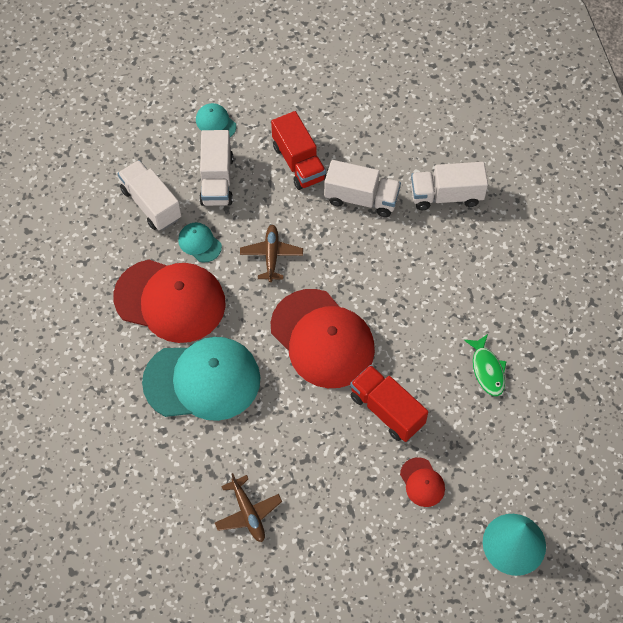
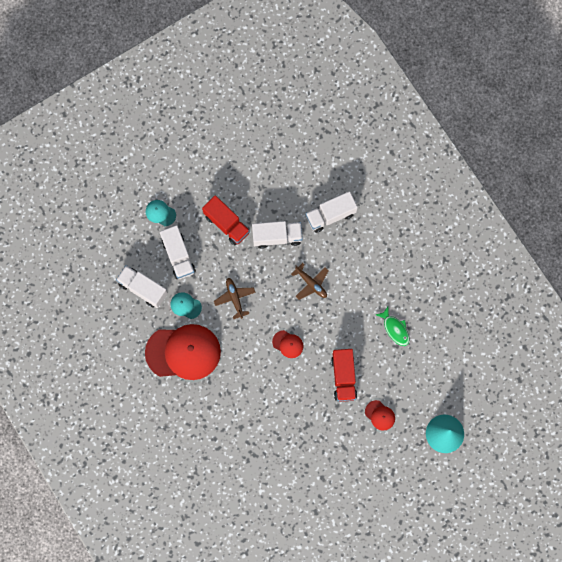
camera: 20 degrees left, 15 degrees up
(202, 380) = (225, 398): turquoise cap -> none
(248, 513) = (285, 471): brown plane -> brown plane (311, 283)
(322, 338) = (288, 344): red cap -> red cap, size x0.43
(387, 410) = (343, 377): red truck -> red truck turned 120 degrees counterclockwise

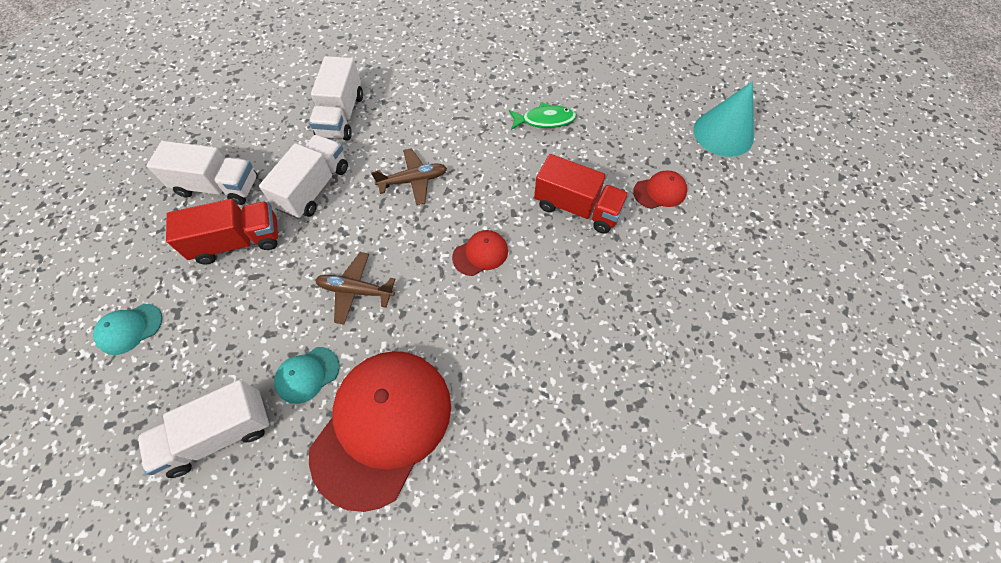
camera: 60 degrees left, 15 degrees down
(178, 256) = (220, 339): white truck -> white truck (218, 187)

